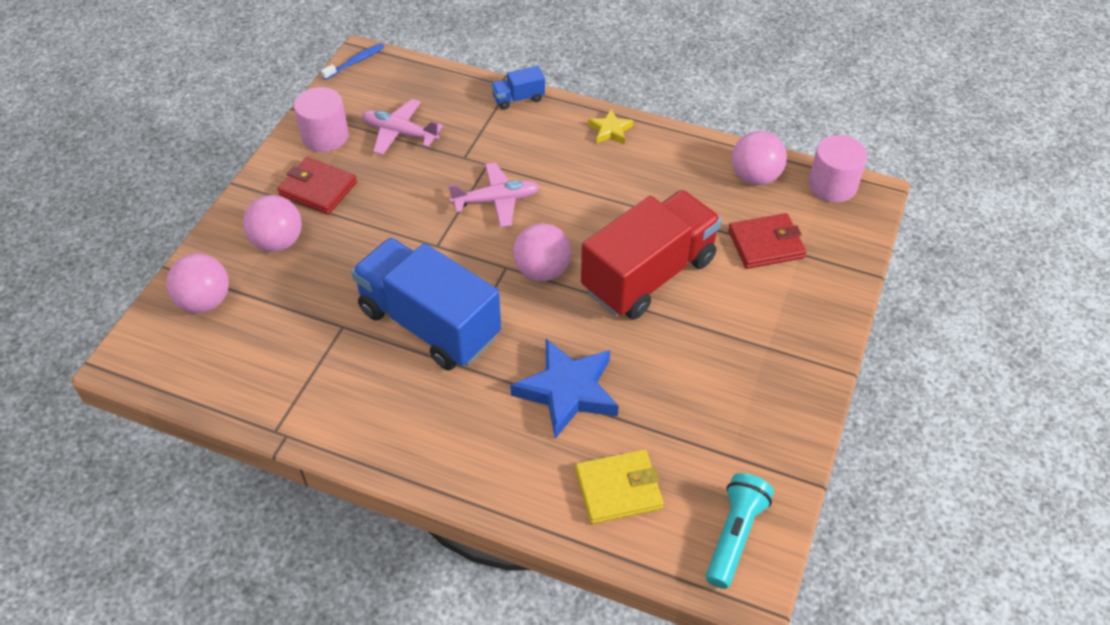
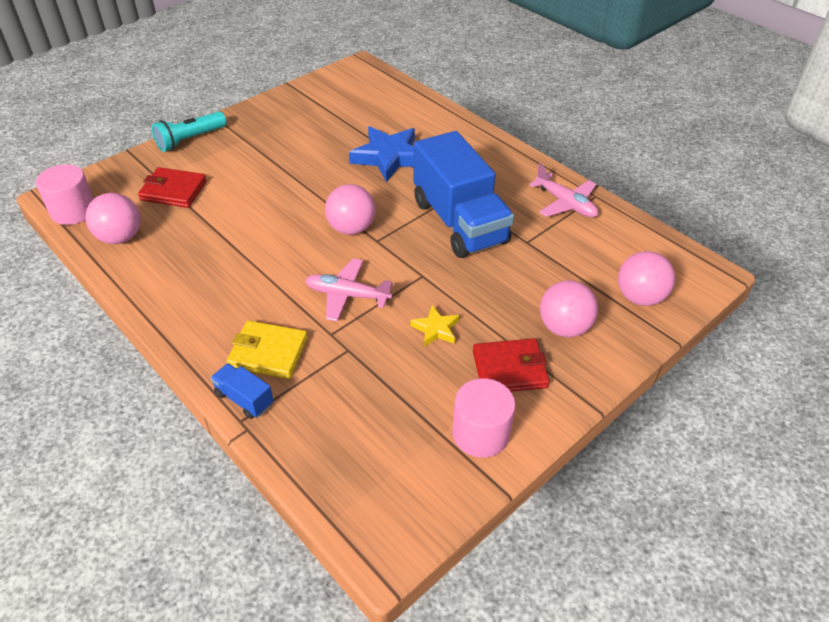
camera: 155 degrees left, 5 degrees down
(318, 189) = (509, 369): red wallet -> red wallet turned 60 degrees counterclockwise
(355, 62) = (398, 544): blue toothbrush -> none
(399, 133) = (397, 404): pink plane -> pink plane (565, 203)
(518, 98) = (244, 399): blue truck -> blue truck turned 150 degrees counterclockwise
(610, 130) = (189, 324): yellow star -> yellow star (435, 329)
(618, 489) = (394, 111): yellow wallet -> yellow wallet (268, 352)
(649, 275) = (276, 200): red truck -> none
(735, 536) = (350, 80): turquoise flashlight -> turquoise flashlight (190, 140)

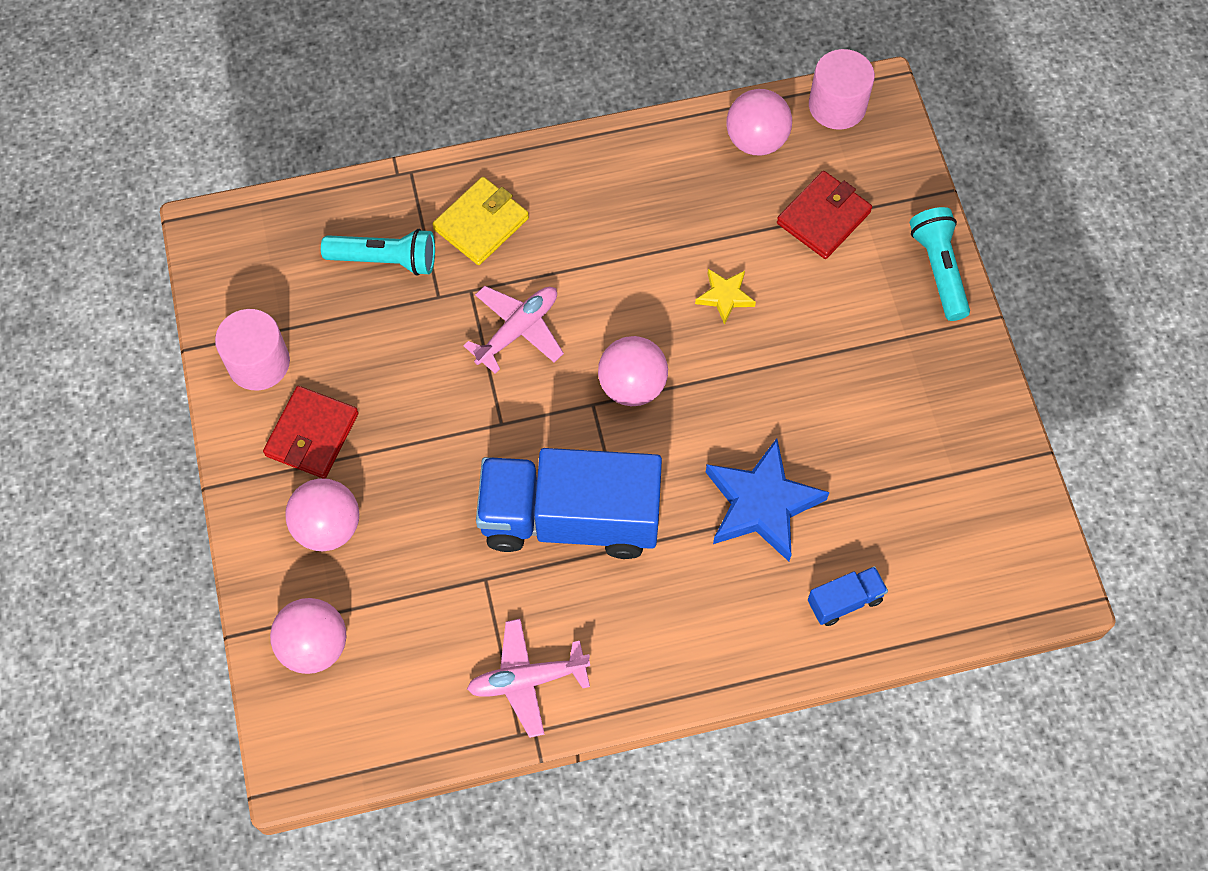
camera: 120 degrees right, 20 degrees up
(244, 399) = (434, 183): blue truck -> blue truck (844, 601)
(336, 396) = (385, 260): none -> turquoise flashlight
(435, 329) = (411, 393): yellow star -> yellow star (725, 296)

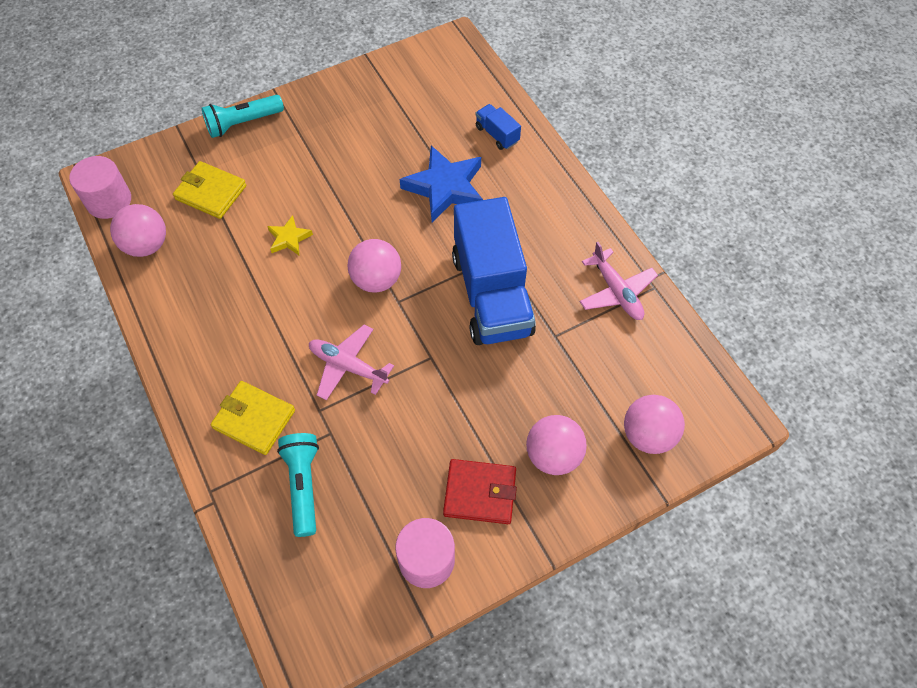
camera: 105 degrees left, 5 degrees down
(823, 217) = (211, 192): red wallet -> yellow wallet

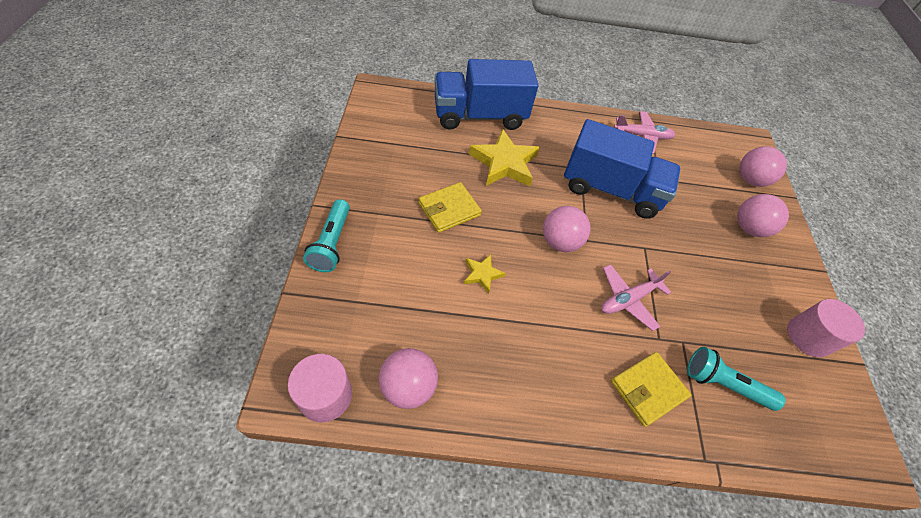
camera: 65 degrees left, 5 degrees down
(211, 192) = (388, 304): yellow wallet -> yellow wallet (449, 209)
(445, 187) = (504, 163): blue star -> yellow star
(480, 493) = (764, 279): red wallet -> none
(497, 134) = (479, 116): blue truck -> blue truck, size x2.43

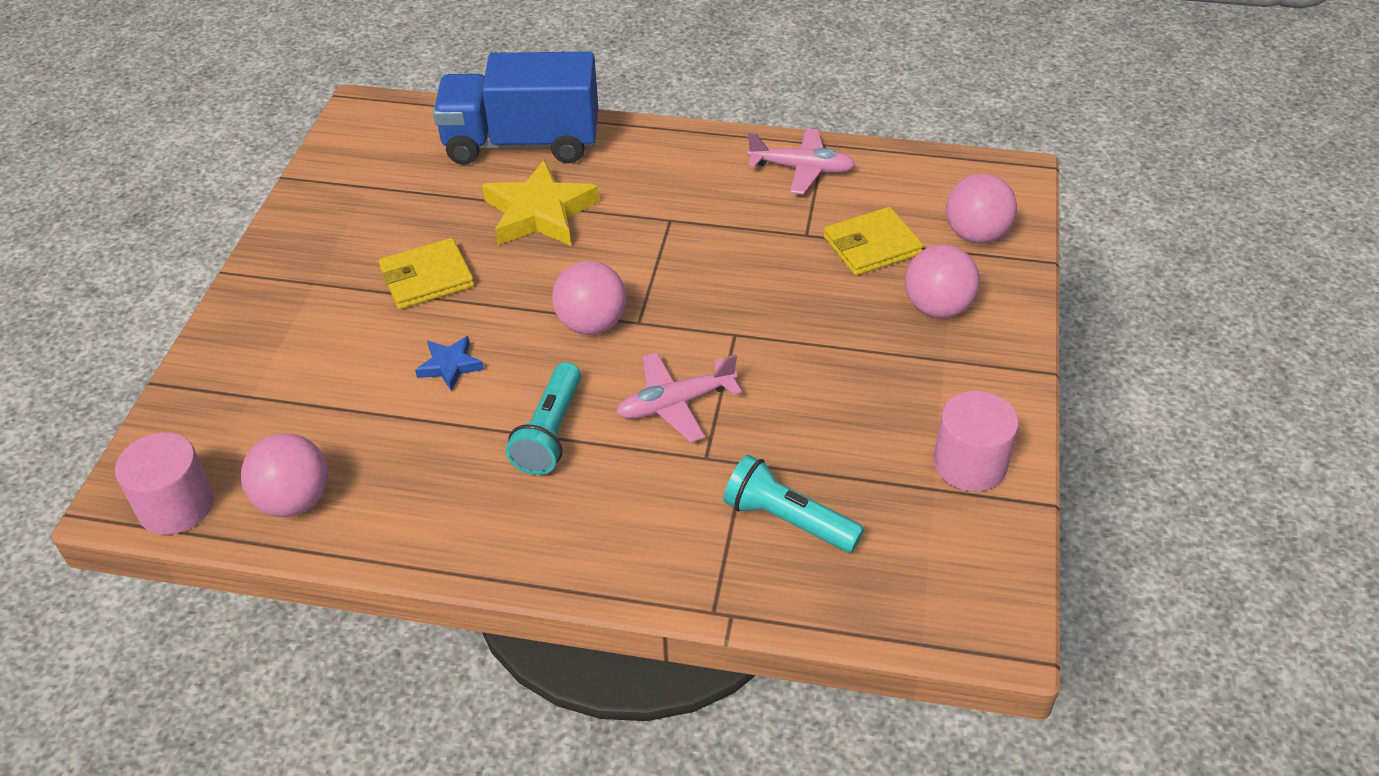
camera: 15 degrees right, 10 degrees down
(331, 243) = (233, 322): turquoise flashlight -> turquoise flashlight (550, 432)
(482, 274) = (450, 366): yellow star -> blue star
(610, 189) = (709, 250): blue truck -> none
(648, 389) = (658, 521): yellow wallet -> yellow wallet (872, 246)

